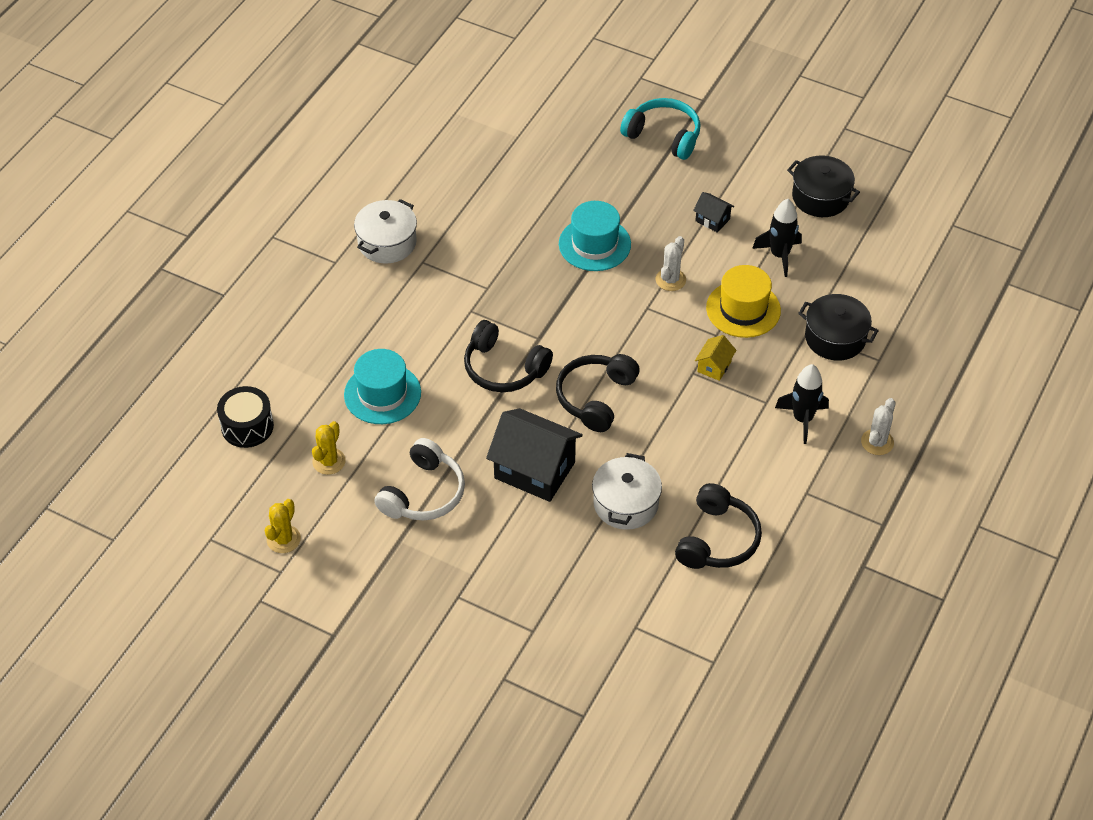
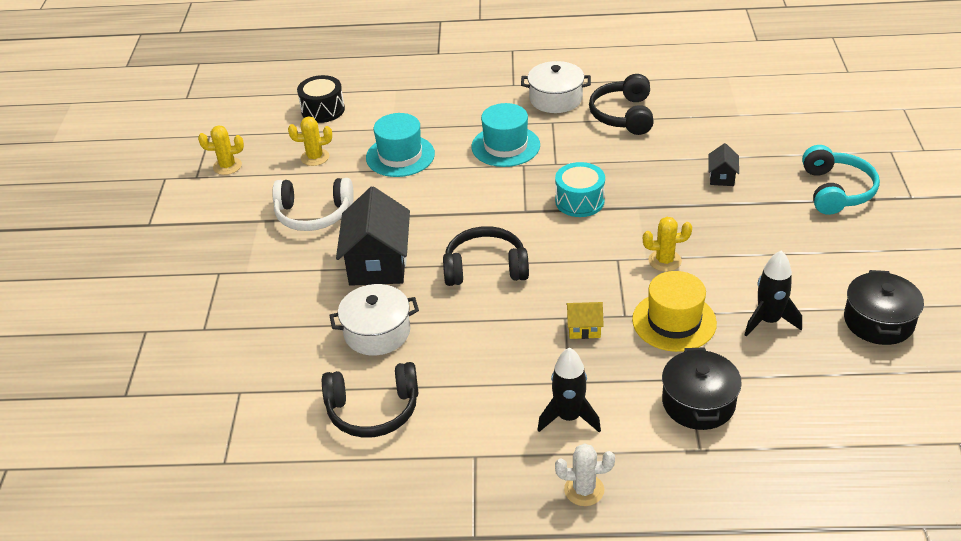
camera: 65 degrees right, 10 degrees down
(503, 368) = (475, 205): black headphones -> black headphones (623, 115)
(554, 296) = (579, 201): none -> turquoise drum
(594, 244) = (661, 200): turquoise hat -> turquoise hat (505, 146)
(670, 280) = (664, 261): white cactus -> yellow cactus
(712, 220) = (766, 259): black house -> black house (722, 177)

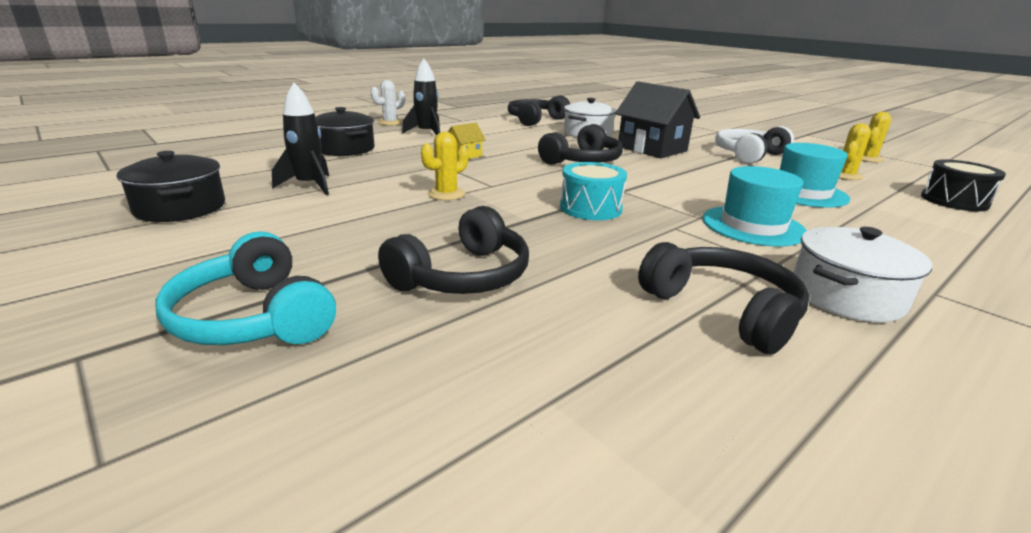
camera: 135 degrees right, 15 degrees down
(674, 321) = (398, 170): yellow hat -> none
(722, 177) = (463, 276): black house -> black headphones

